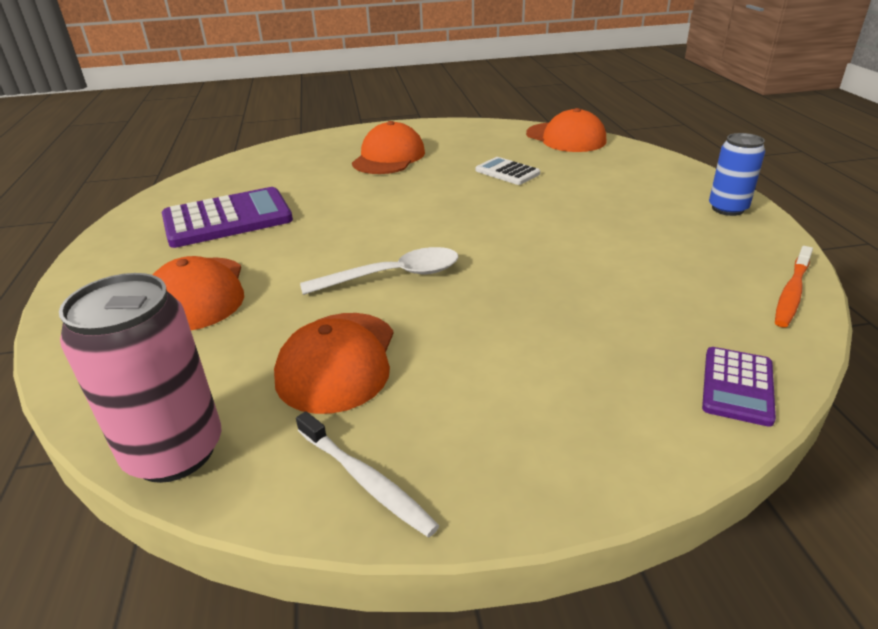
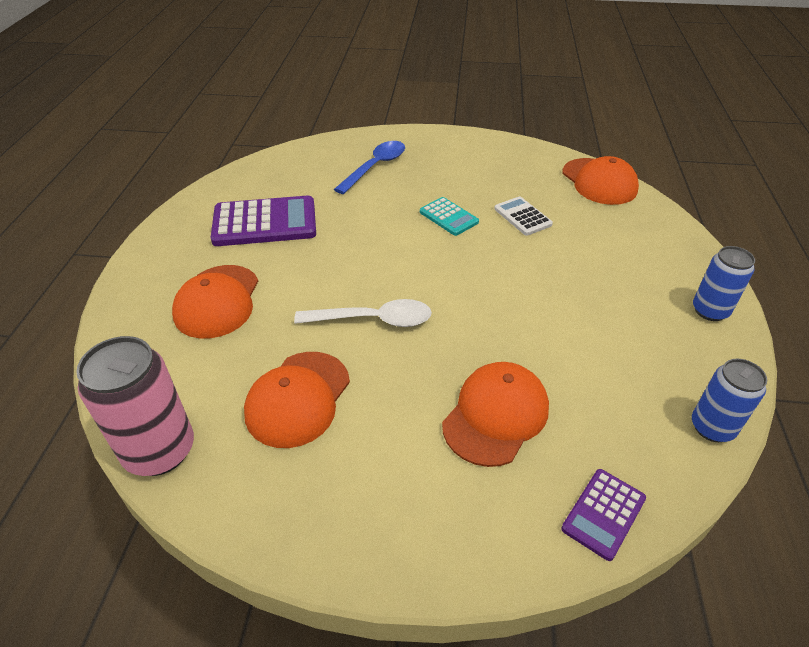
camera: 15 degrees right, 10 degrees up
(334, 159) = (375, 167): none -> blue spoon
(365, 480) = (278, 515): white toothbrush -> none
(389, 157) = (423, 175): orange cap -> orange cap (495, 415)
(432, 184) = (448, 217): none -> turquoise calculator
(791, 293) = (712, 427): orange toothbrush -> blue can

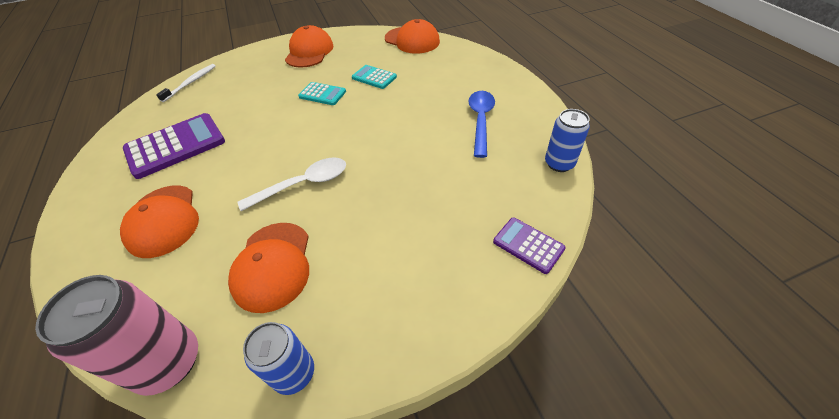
camera: 25 degrees left, 5 degrees up
(312, 153) = (191, 83): none -> white toothbrush
(375, 167) = (248, 77): blue spoon -> blue spoon (480, 121)
(495, 415) = (426, 213): orange cap -> orange cap (309, 52)
(522, 217) = (374, 77): white calculator -> turquoise calculator
(603, 514) = (528, 245): purple calculator -> purple calculator turned 120 degrees clockwise
(710, 311) = (520, 95): blue can -> blue can (294, 373)

